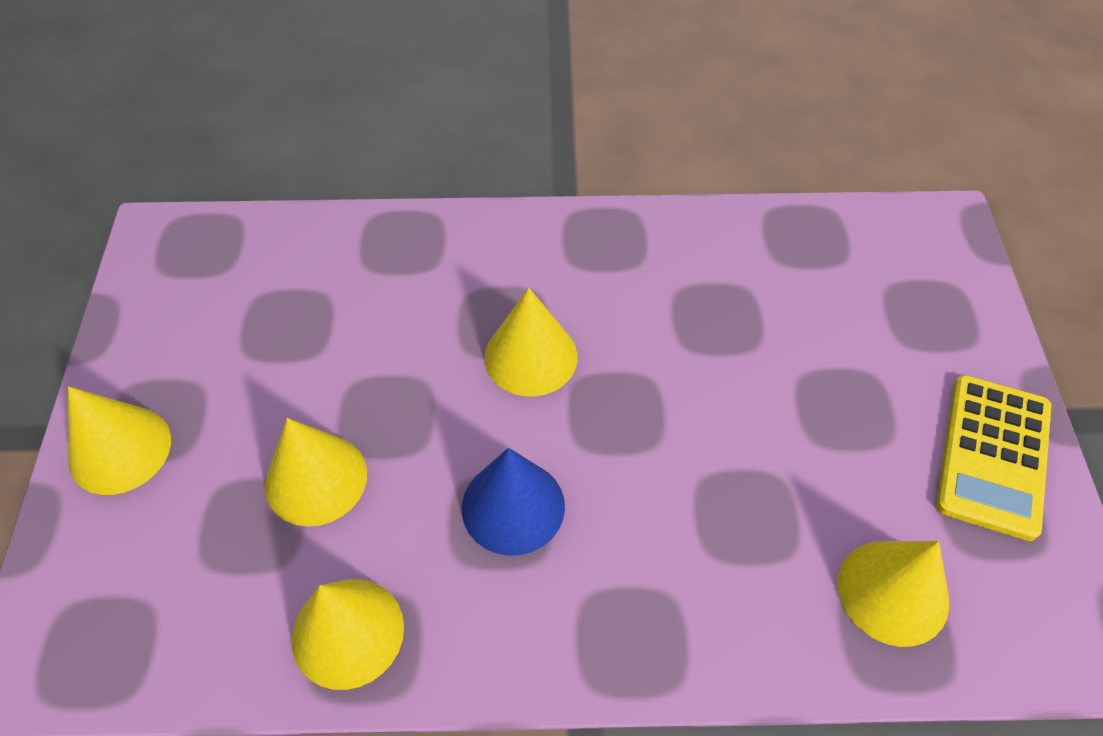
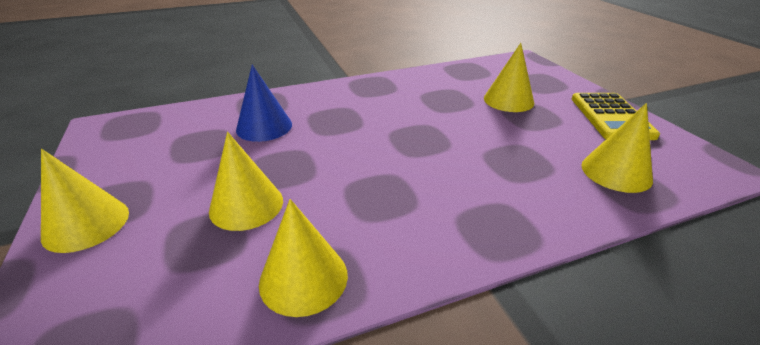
camera: 20 degrees left, 20 degrees down
(513, 506) = (385, 188): blue cone -> blue cone (264, 127)
(531, 356) = (359, 129): yellow cone -> yellow cone (508, 100)

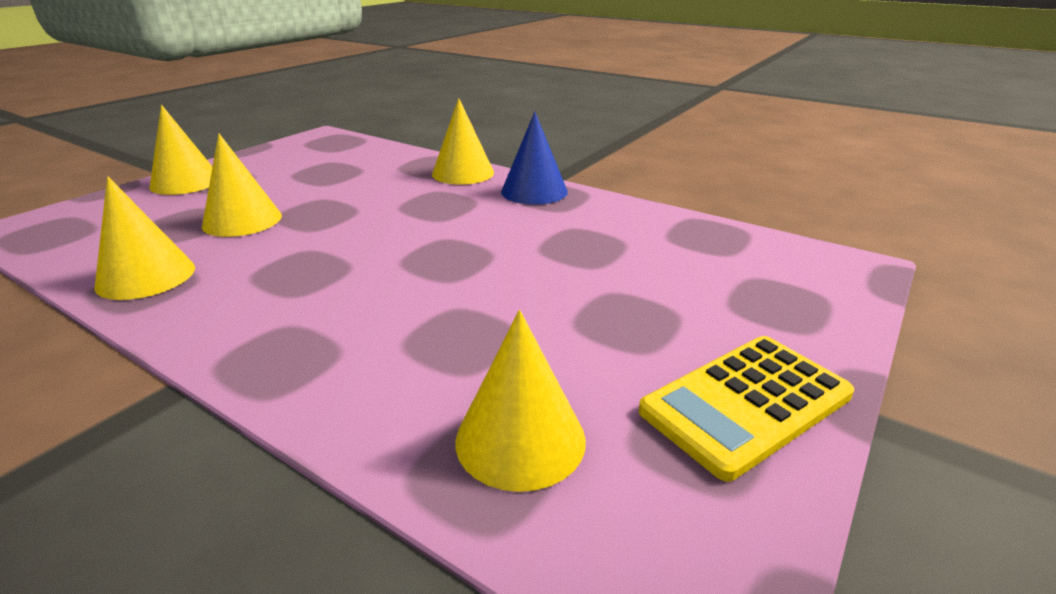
camera: 55 degrees right, 5 degrees down
(264, 127) = (385, 182): blue cone -> blue cone (534, 191)
(508, 100) = (653, 289): yellow cone -> yellow cone (463, 173)

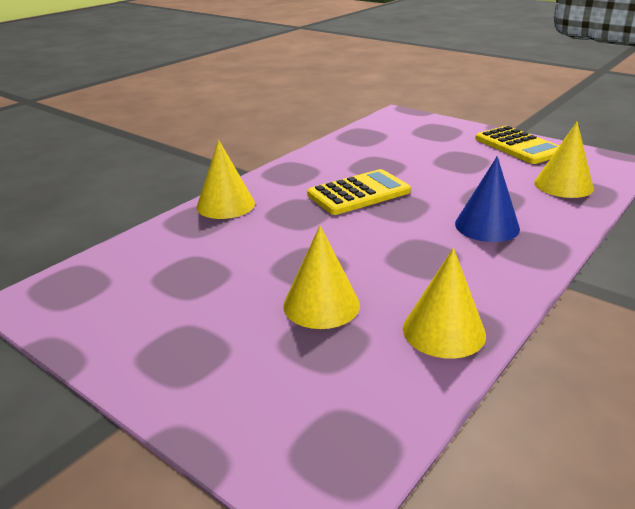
camera: 85 degrees left, 0 degrees up
(185, 182) = (185, 378): yellow cone -> none
(488, 234) = (358, 193): none -> yellow calculator
(534, 191) = (279, 178): blue cone -> blue cone (487, 226)

